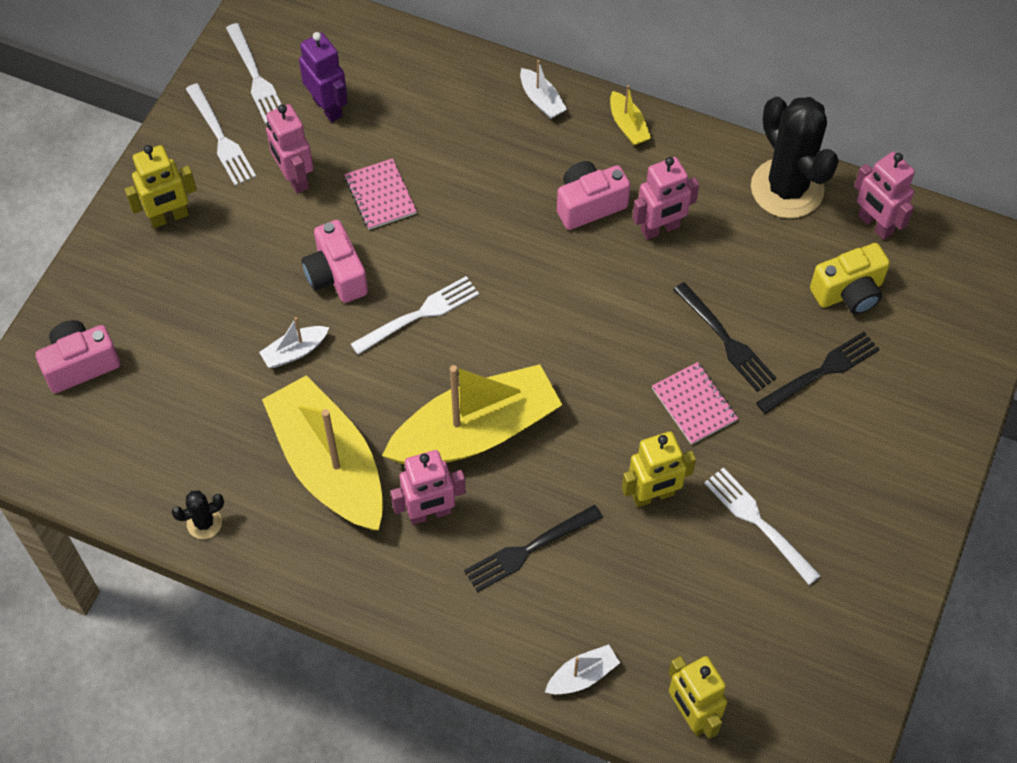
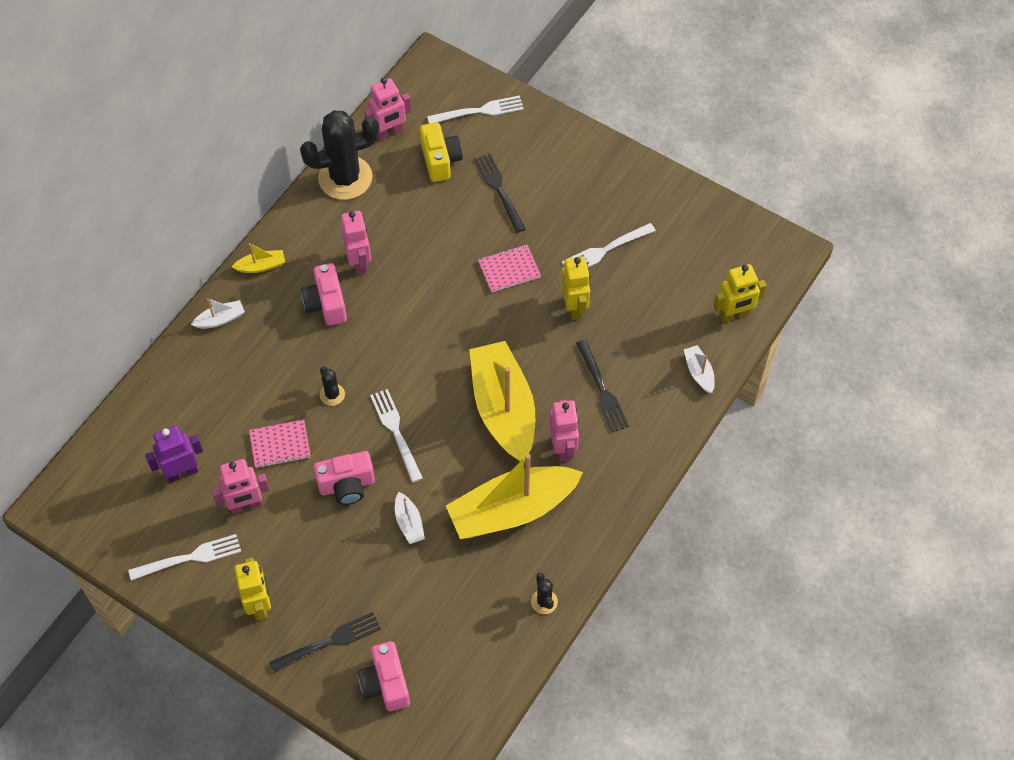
camera: 80 degrees left, 0 degrees up
(256, 77) = (134, 524): white fork -> white fork (479, 111)
(460, 236) = (332, 394): none -> black cactus
(726, 340) = (462, 240): black fork -> black fork (329, 642)

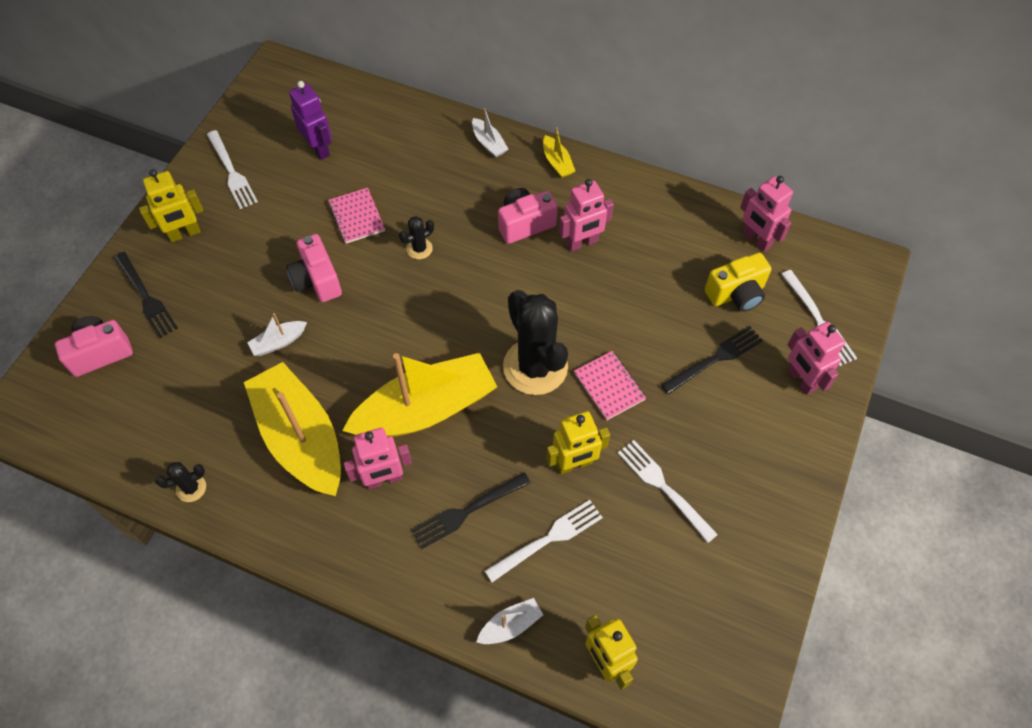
camera: 80 degrees right, 0 degrees up
(246, 505) = (288, 203): pink robot -> pink robot (801, 380)
(345, 178) = (684, 211): black cactus -> black cactus (535, 367)
(396, 432) = (383, 312): white fork -> white fork (547, 539)

